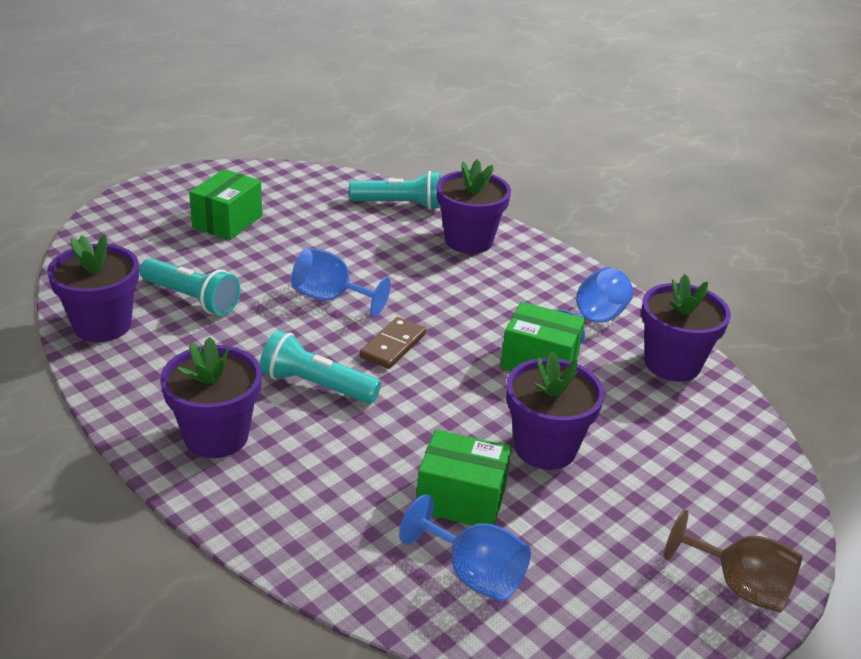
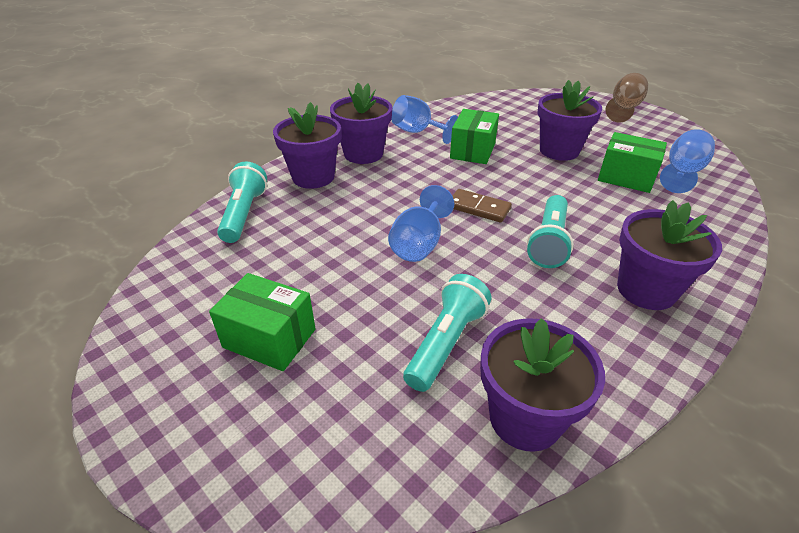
camera: 90 degrees left, 5 degrees up
(461, 499) = (626, 177): green box -> green box turned 75 degrees counterclockwise
(672, 364) = (455, 112): purple flower pot -> purple flower pot (363, 154)

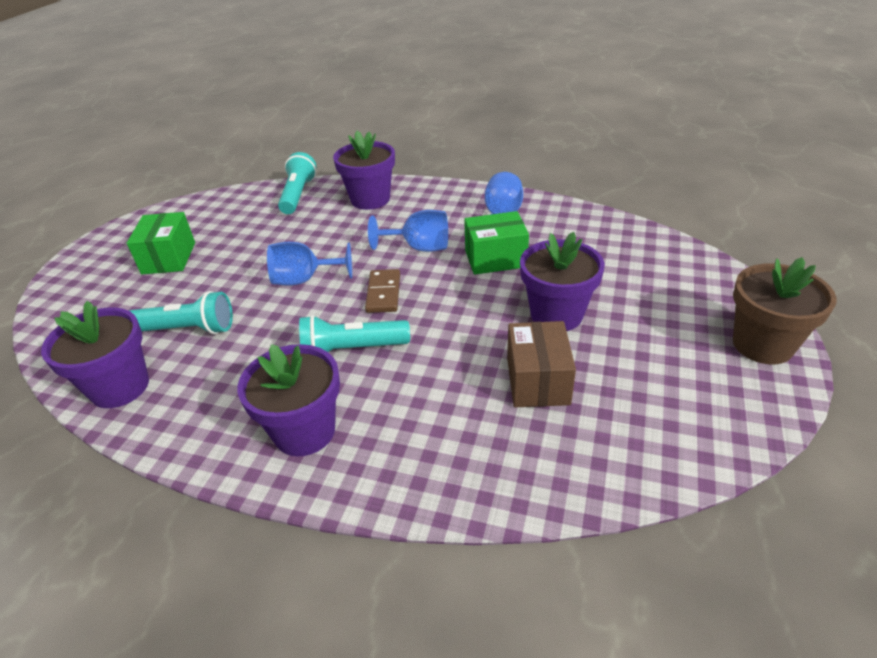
camera: 65 degrees right, 0 degrees up
(244, 214) = (298, 195): turquoise flashlight -> turquoise flashlight turned 60 degrees counterclockwise
(363, 154) = (430, 206): purple flower pot -> none
(623, 109) = (762, 345): brown goblet -> brown flower pot
(626, 177) = (537, 381): green box -> brown box
(682, 173) = (600, 432): blue goblet -> blue goblet (419, 247)

